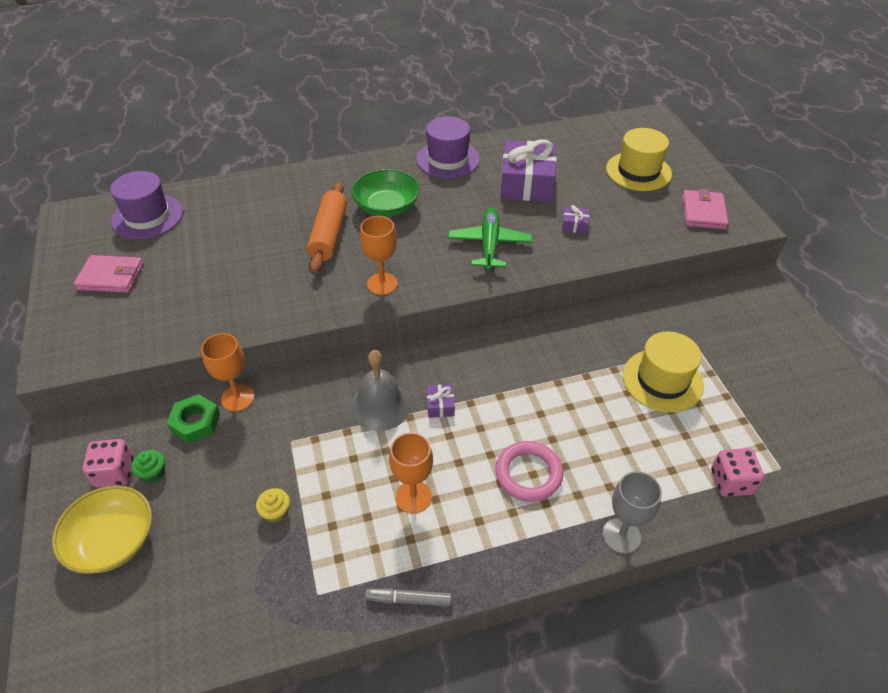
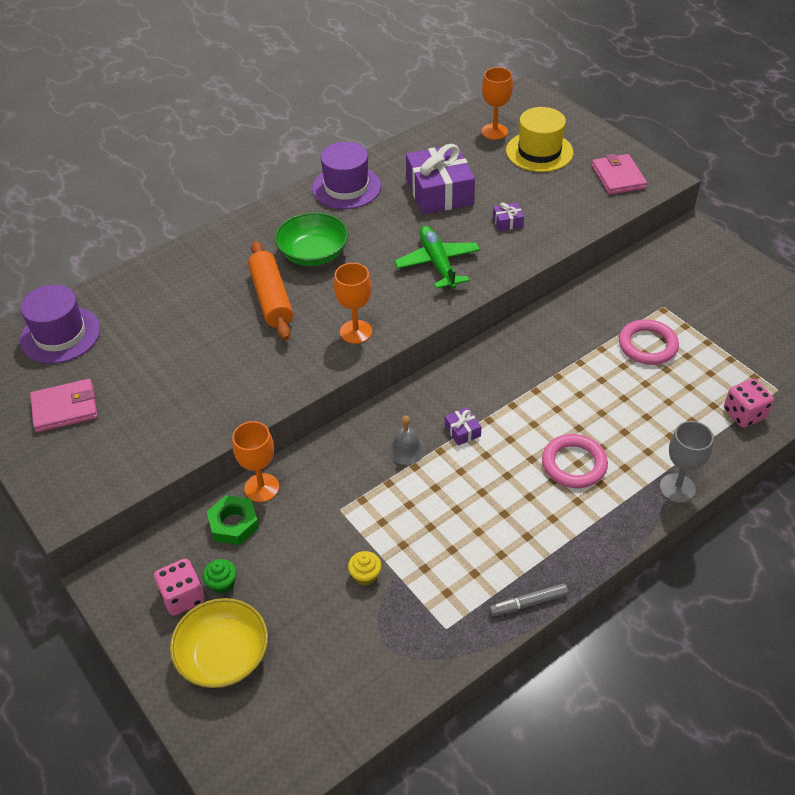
camera: 20 degrees left, 0 degrees up
(380, 405) = (406, 449): grey bell -> grey bell, size x0.61
(413, 497) = (483, 518): orange goblet -> orange goblet (494, 131)
(662, 380) = (647, 345): yellow hat -> pink ring

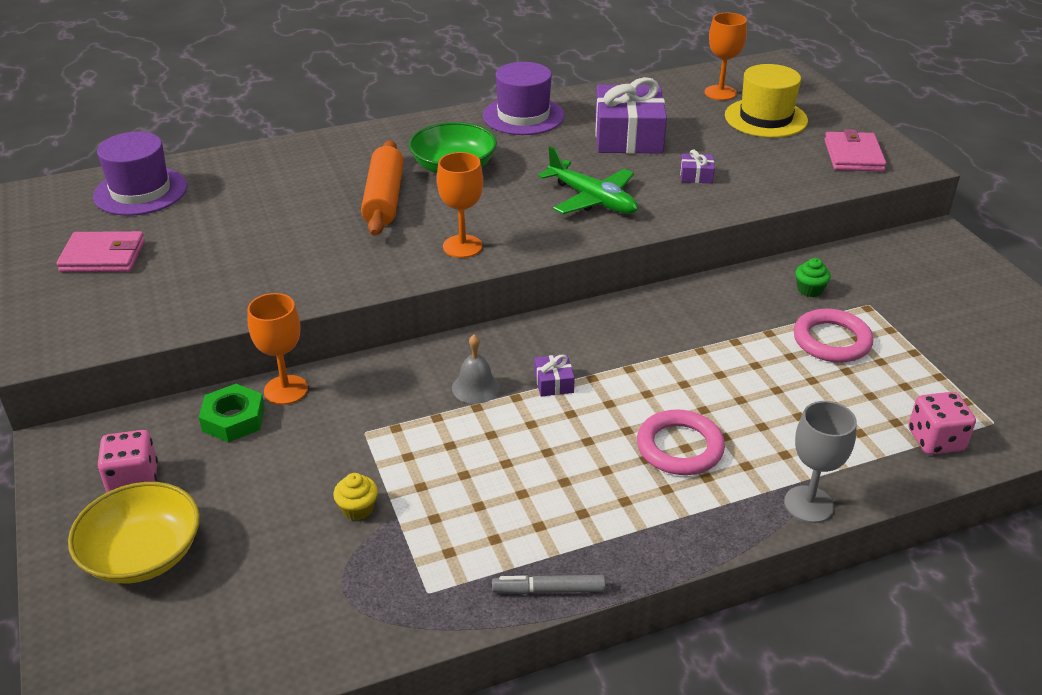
camera: 15 degrees right, 10 degrees down
(222, 583) = (185, 477): green cupcake -> green cupcake (809, 290)
(437, 263) = (592, 200): green plane -> green plane turned 135 degrees clockwise

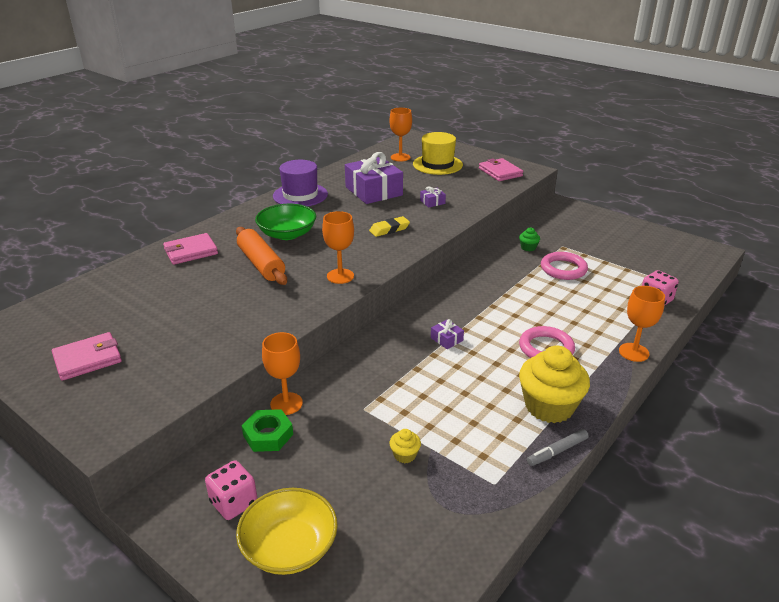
camera: 30 degrees left, 5 degrees down
(140, 191) = (73, 308): purple hat -> none
(320, 158) = (191, 251): none -> pink wallet
(475, 387) = (405, 358): grey bell -> none
(592, 200) = (389, 229): green plane -> yellow eraser
(600, 527) = (549, 406): none -> yellow cupcake
(808, 504) = (633, 352): grey goblet -> orange goblet

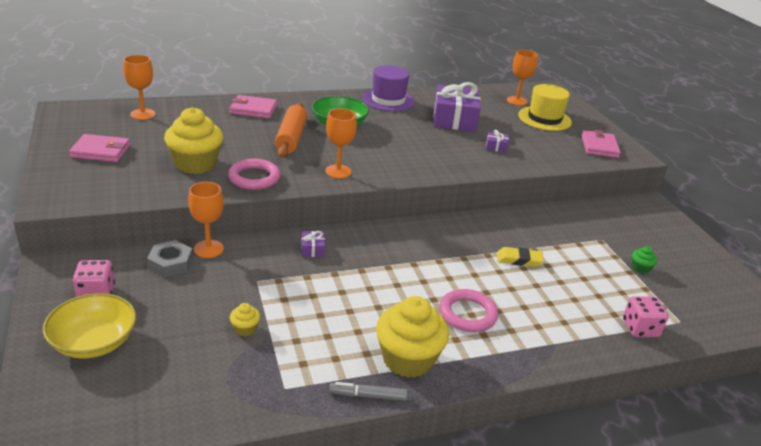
camera: 30 degrees right, 0 degrees up
(204, 327) = (195, 164): none -> yellow cupcake
(268, 435) = (170, 263): green nut -> grey nut
(389, 229) = (427, 153): yellow eraser -> yellow eraser (519, 260)
(446, 339) = (388, 264): purple gift -> purple gift (312, 249)
(528, 247) = (563, 226): green cupcake -> green cupcake (640, 268)
(563, 269) = (575, 259): pink ring -> pink ring (254, 178)
(633, 352) = (551, 360): orange goblet -> orange goblet (143, 114)

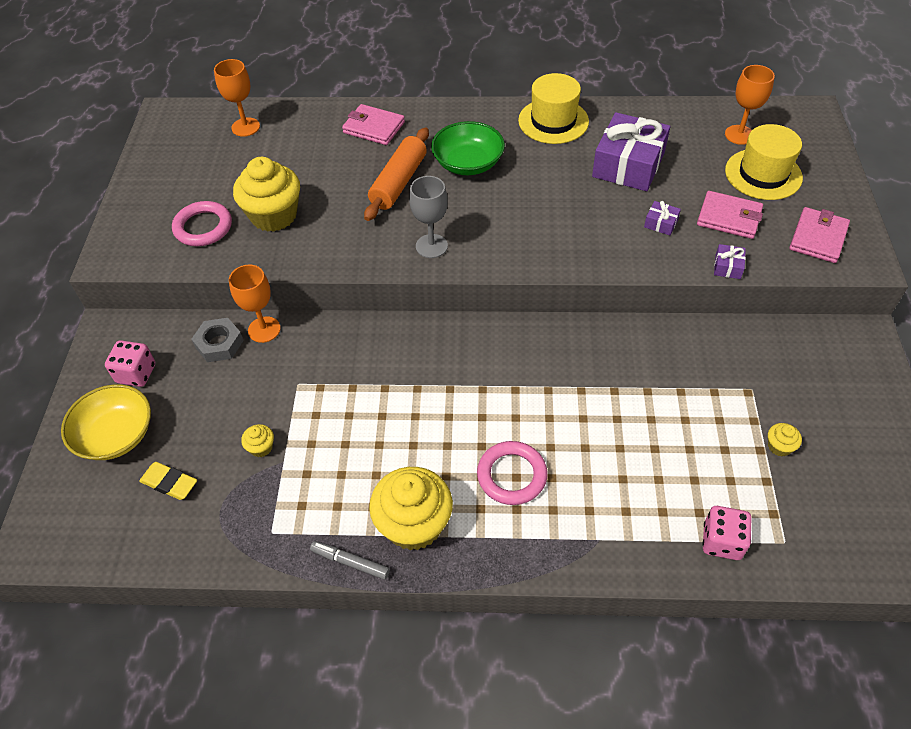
camera: 25 degrees right, 20 degrees up
(101, 151) = (182, 185): pink wallet -> pink wallet (729, 217)
(254, 178) = (329, 245): pink ring -> pink ring (203, 227)
(312, 249) = (375, 347): purple gift -> purple gift (727, 267)
(338, 171) = (431, 246): orange goblet -> grey goblet
(388, 100) = (553, 121): purple hat -> yellow hat
(519, 260) = (617, 404): yellow eraser -> yellow eraser (169, 483)
(640, 268) = (779, 446): green cupcake -> yellow cupcake

